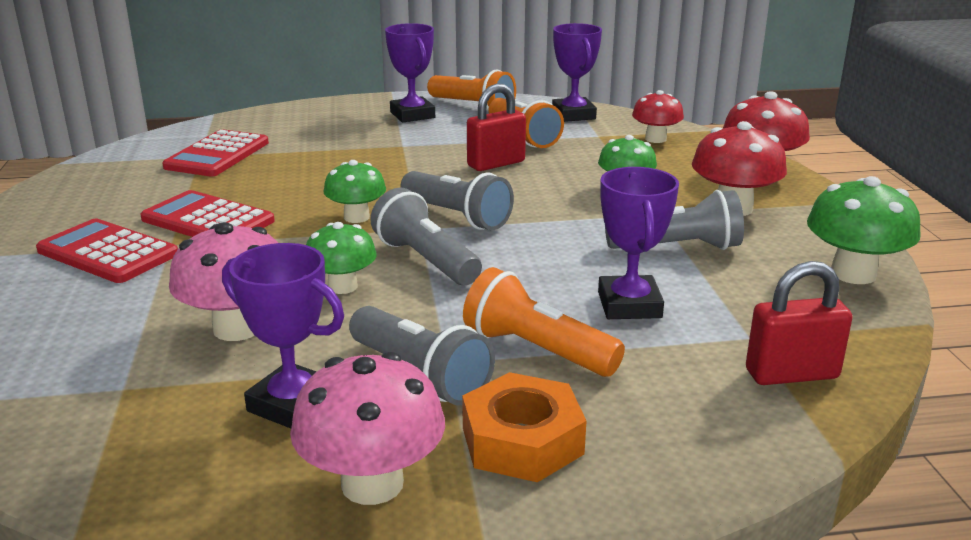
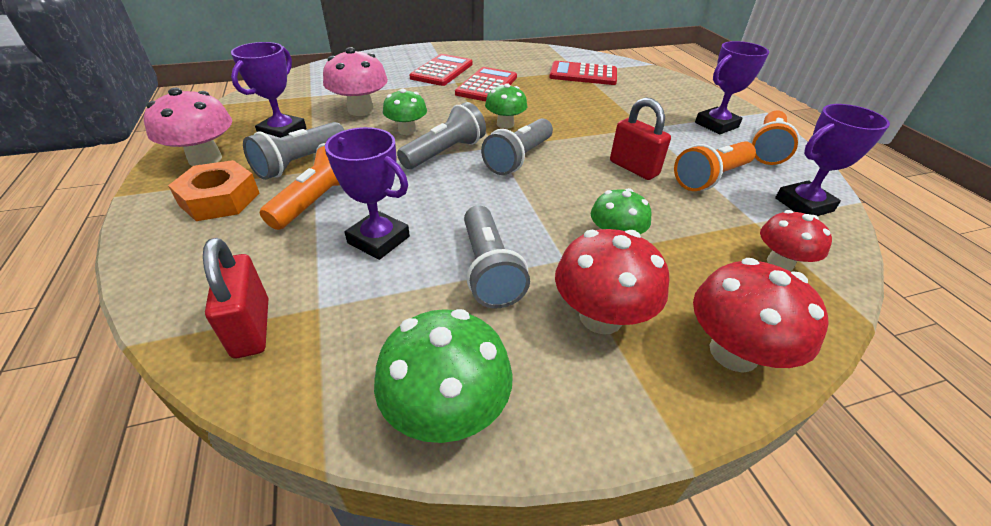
camera: 80 degrees right, 15 degrees up
(629, 305) = (378, 240): purple trophy -> purple trophy turned 45 degrees clockwise

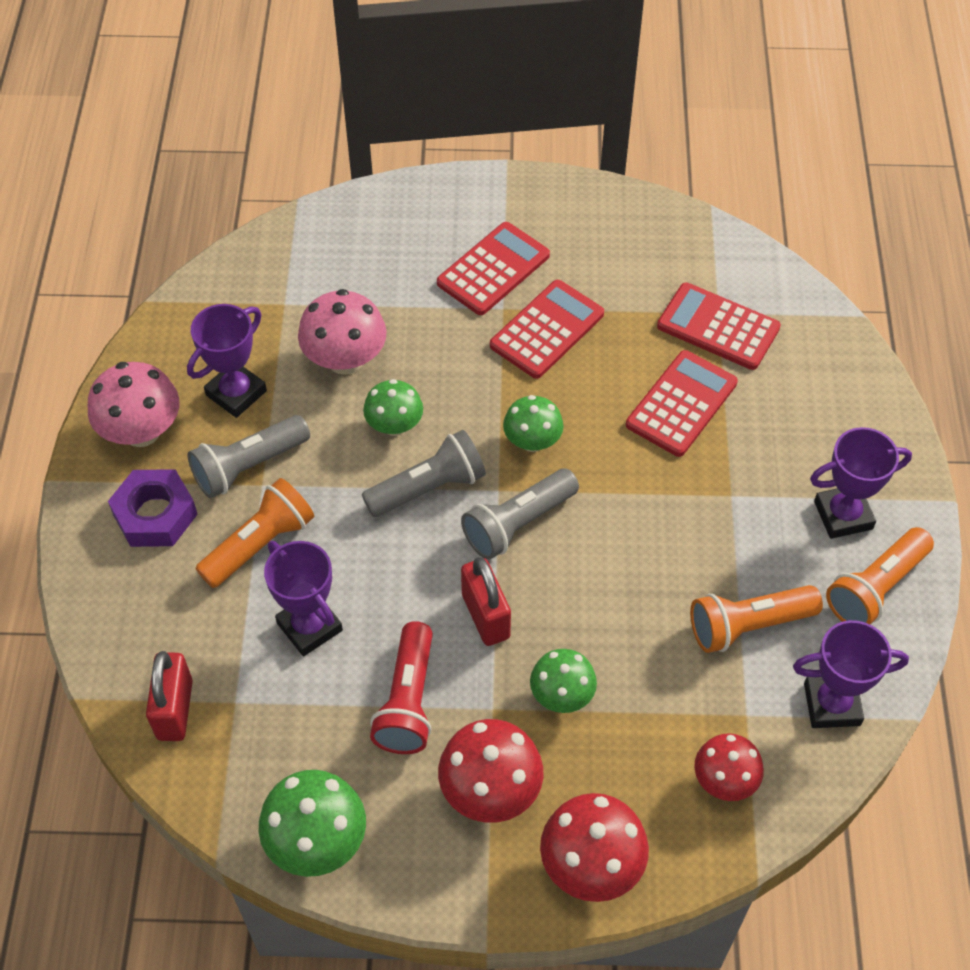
camera: 20 degrees right, 15 degrees up
(220, 199) = (155, 514): orange nut -> purple nut
(489, 269) = (408, 700): grey flashlight -> red flashlight
(585, 100) = (681, 404): none -> red calculator
(633, 168) = (658, 581): red padlock -> red padlock (485, 616)

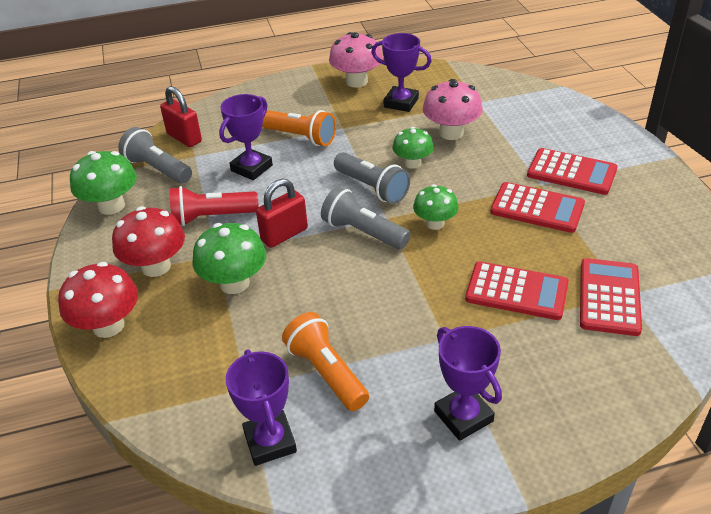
camera: 75 degrees right, 15 degrees down
(155, 514) = (304, 100): purple nut -> none
(175, 710) = (184, 138): red padlock -> red padlock turned 60 degrees clockwise
(249, 466) = (352, 120): grey flashlight -> grey flashlight (158, 169)
(562, 695) = (234, 283): green mushroom -> green mushroom, size x1.51
(724, 780) = (186, 384): red mushroom -> none
(876, 588) = (398, 454): orange flashlight -> none

